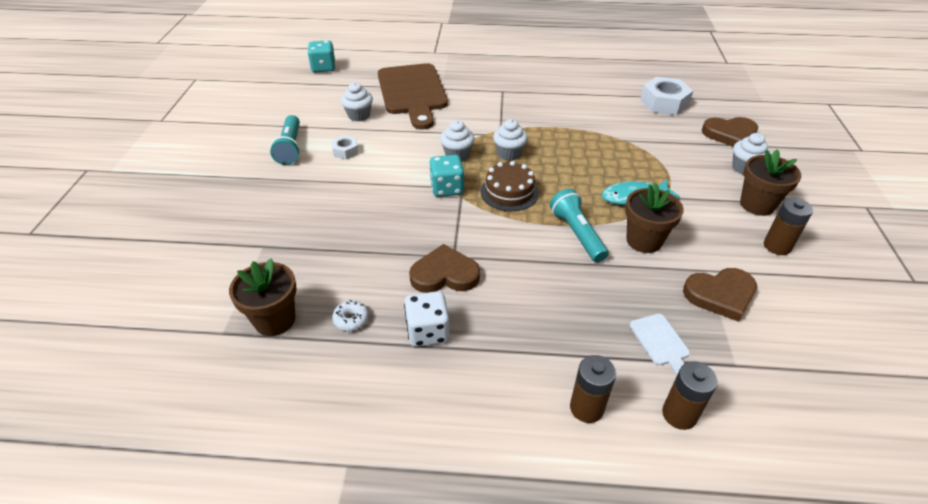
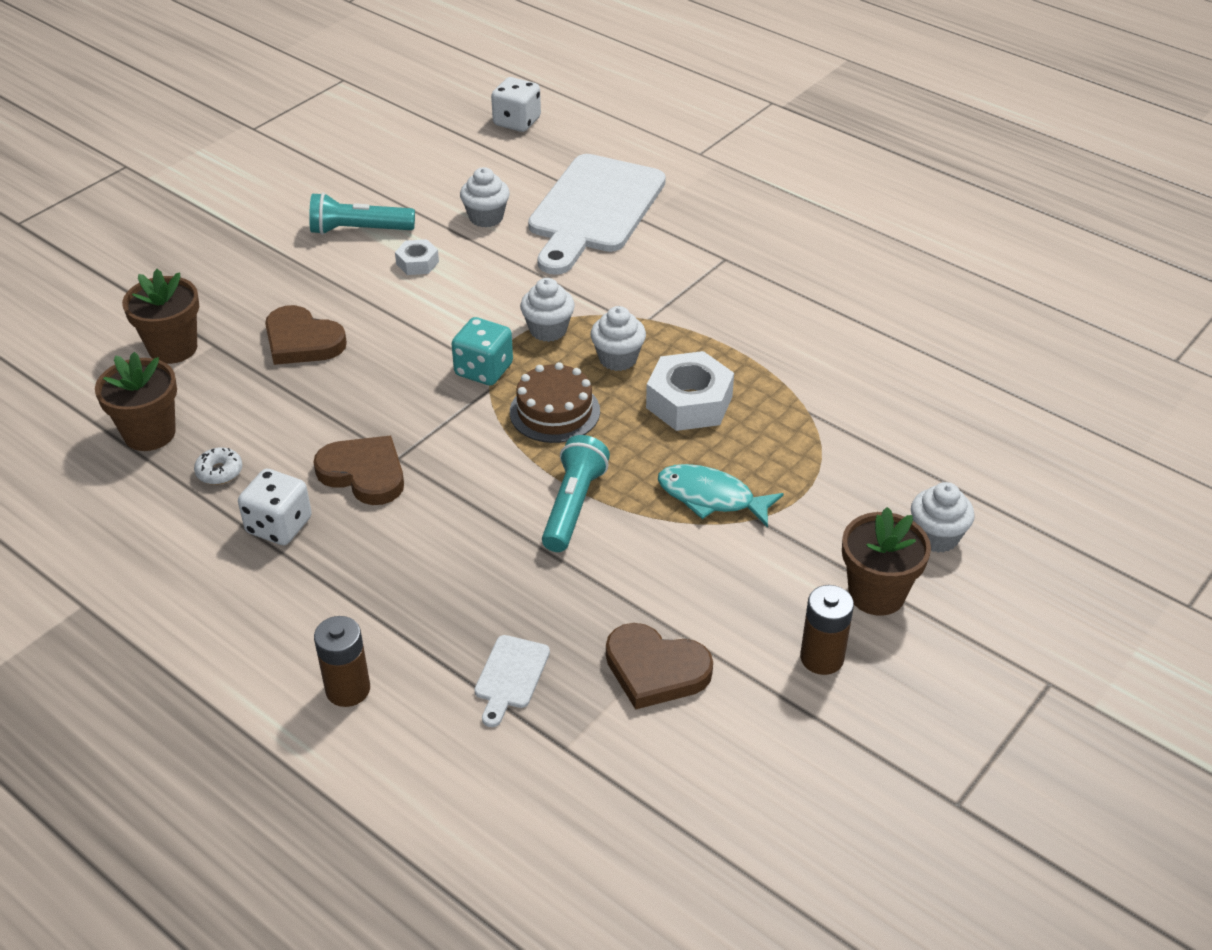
camera: 35 degrees right, 0 degrees up
(290, 148) = (359, 230): turquoise flashlight -> turquoise flashlight turned 60 degrees clockwise
(323, 68) = (517, 122): turquoise dice -> white dice
(413, 92) = (594, 210): brown cutting board -> white cutting board
(644, 240) = (648, 557): brown flower pot -> brown flower pot (173, 348)
(664, 103) = (954, 383): white nut -> white nut (689, 402)
(679, 414) = (434, 753): brown battery -> none
(729, 134) = (991, 478): brown heart -> brown heart (302, 341)

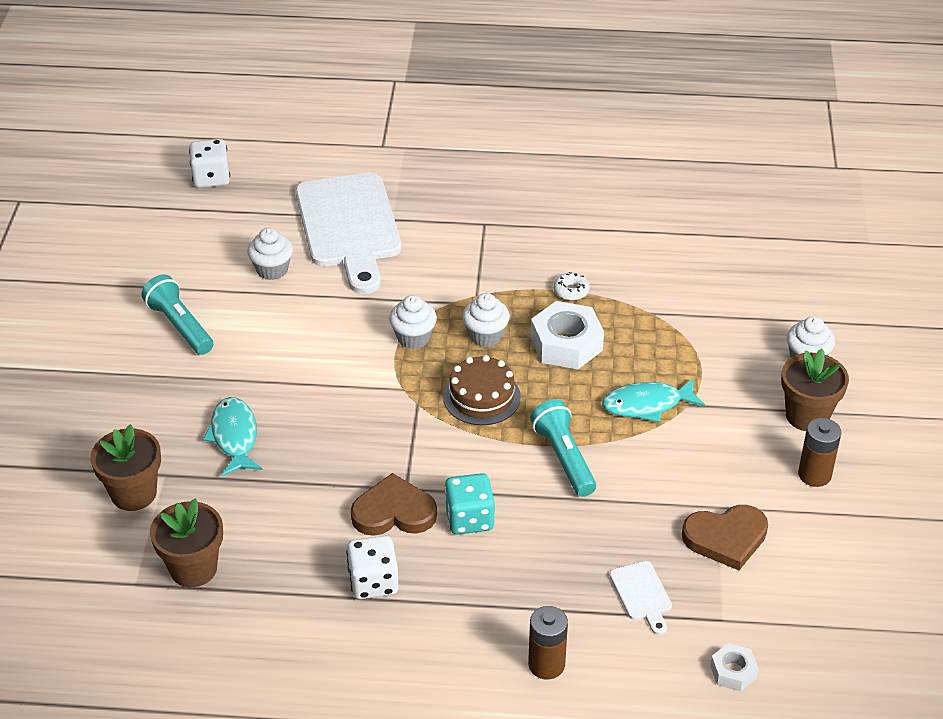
camera: 35 degrees left, 0 degrees up
(219, 472) = (283, 568): white donut -> white donut (571, 291)
(302, 341) = (234, 437): brown heart -> turquoise fish
(359, 230) = (180, 326): turquoise flashlight -> turquoise flashlight turned 90 degrees clockwise
(417, 263) = (257, 331): white nut -> white nut (733, 672)
(483, 370) = (398, 391): turquoise dice -> turquoise dice (469, 519)

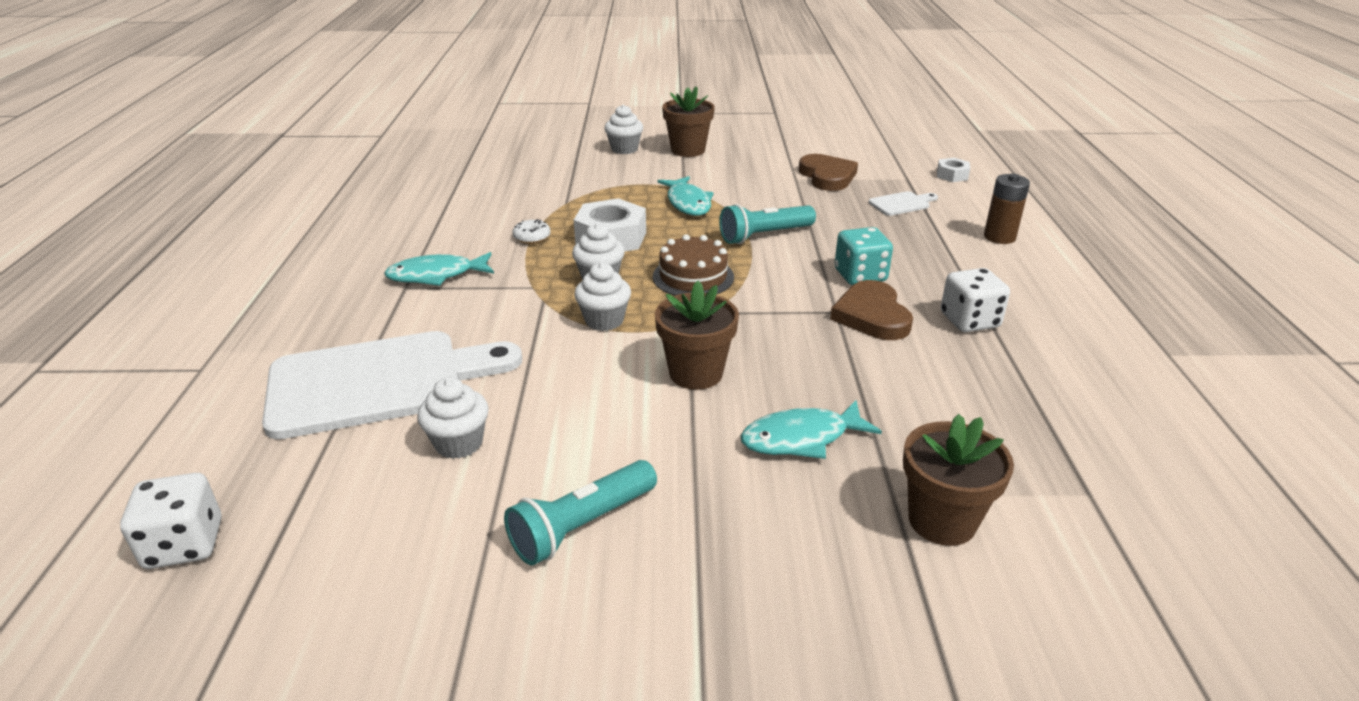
camera: 95 degrees left, 10 degrees down
(193, 568) = (1032, 444): brown flower pot -> brown flower pot (696, 373)
(502, 238) = (436, 275): none -> turquoise fish
(814, 474) = (749, 149): brown battery -> none

